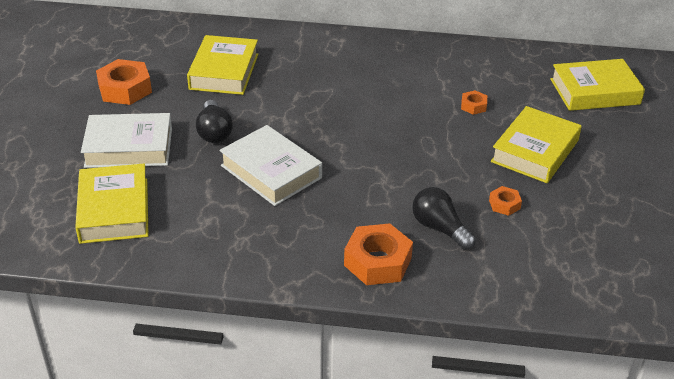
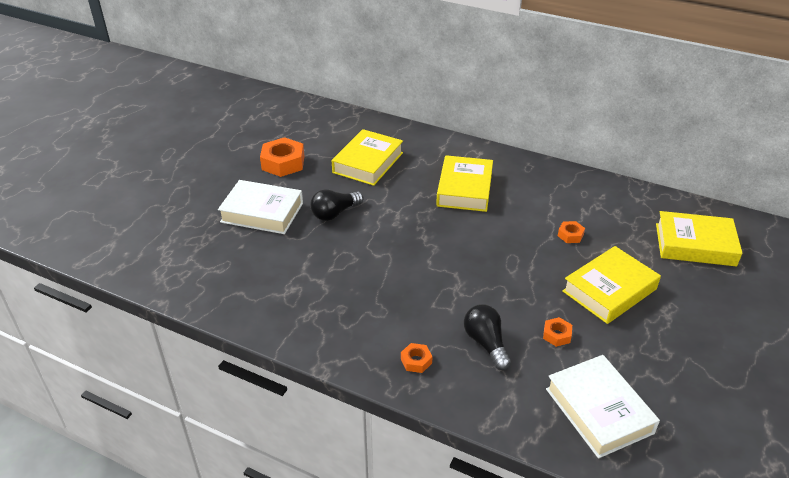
camera: 20 degrees right, 0 degrees up
(114, 210) = (225, 263): yellow book -> yellow book (464, 189)
(214, 132) = (335, 213): black light bulb -> black light bulb turned 45 degrees clockwise
(271, 171) = (364, 258): white book -> white book (599, 410)
(377, 262) = (416, 361): orange nut -> orange nut, size x0.51

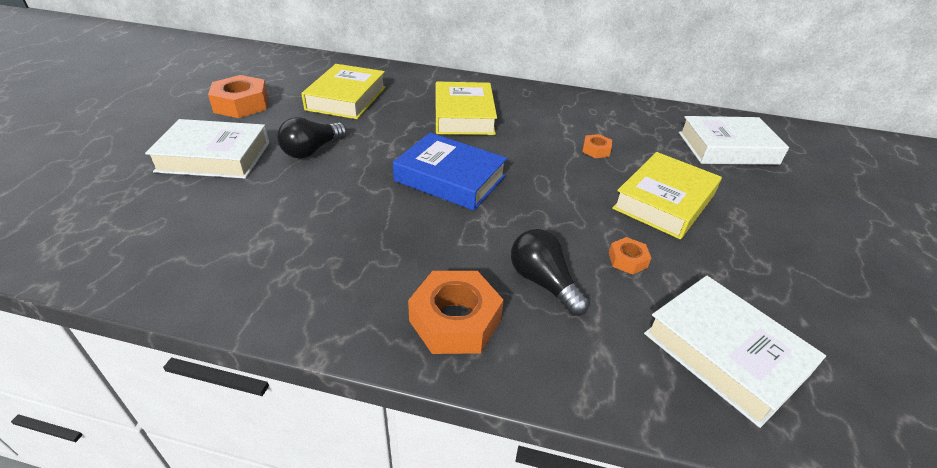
camera: 15 degrees left, 0 degrees up
(416, 361) = (455, 320): orange nut -> orange nut, size x1.98
(438, 250) = (450, 178): none -> blue book
(695, 245) = (727, 148): yellow book -> white book

